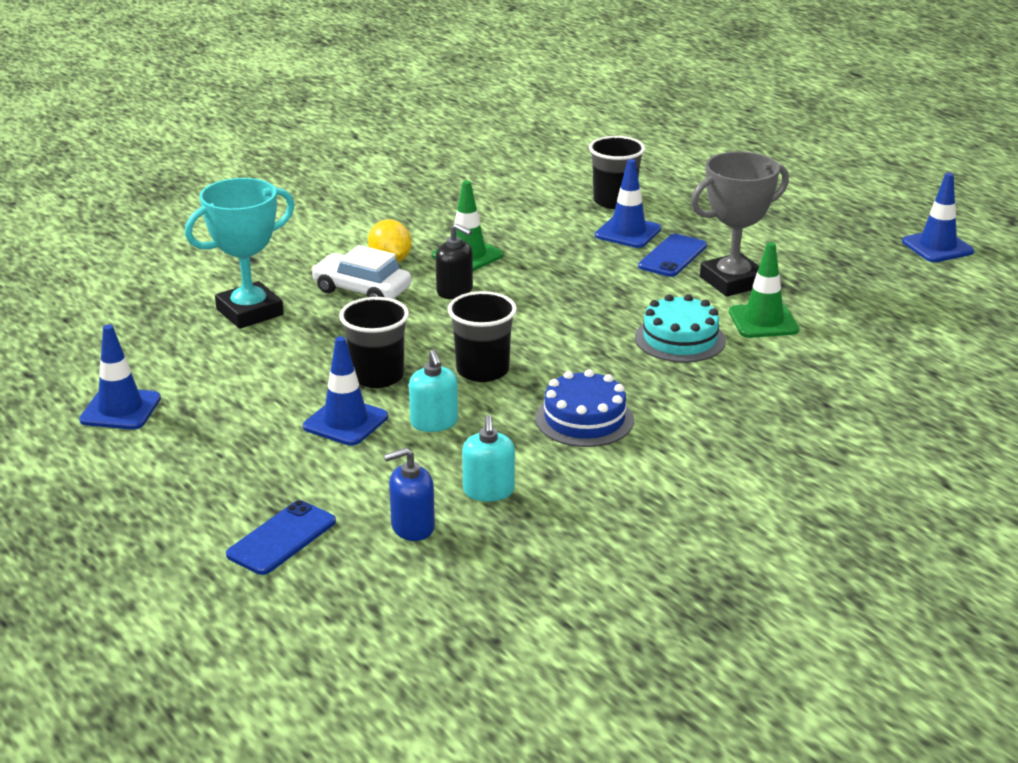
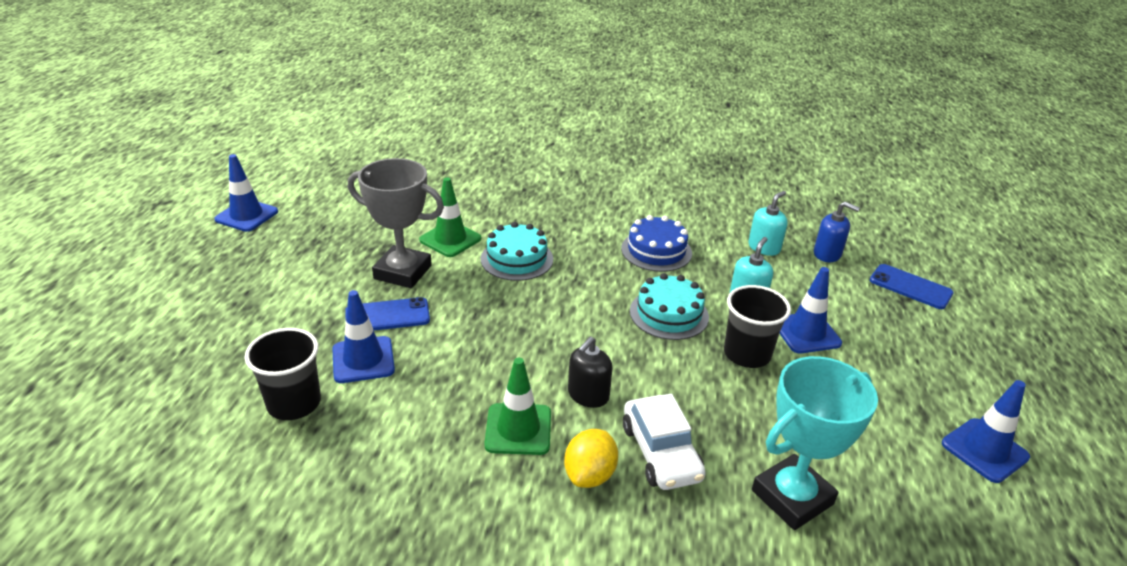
camera: 135 degrees left, 5 degrees up
(250, 312) = (792, 497): turquoise trophy -> turquoise trophy turned 45 degrees counterclockwise
(281, 538) = (910, 287): blue phone -> blue phone turned 45 degrees clockwise
(455, 291) = (588, 395): black soap dispenser -> black soap dispenser turned 135 degrees counterclockwise
(482, 370) = (669, 314): black cup -> turquoise cake

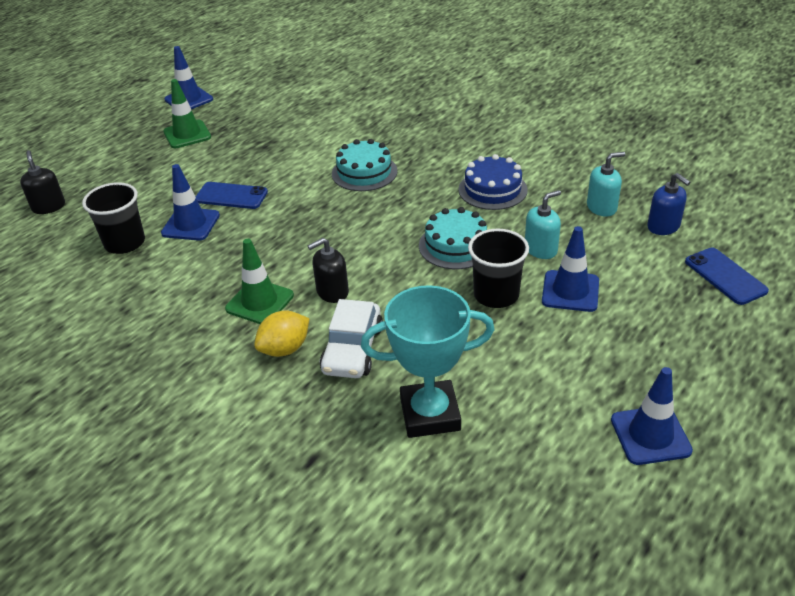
camera: 30 degrees right, 5 degrees up
(148, 383) = (49, 207): none -> black soap dispenser
(402, 272) = (267, 165): grey trophy -> none
(450, 239) = (324, 146): green traffic cone -> green traffic cone (187, 134)

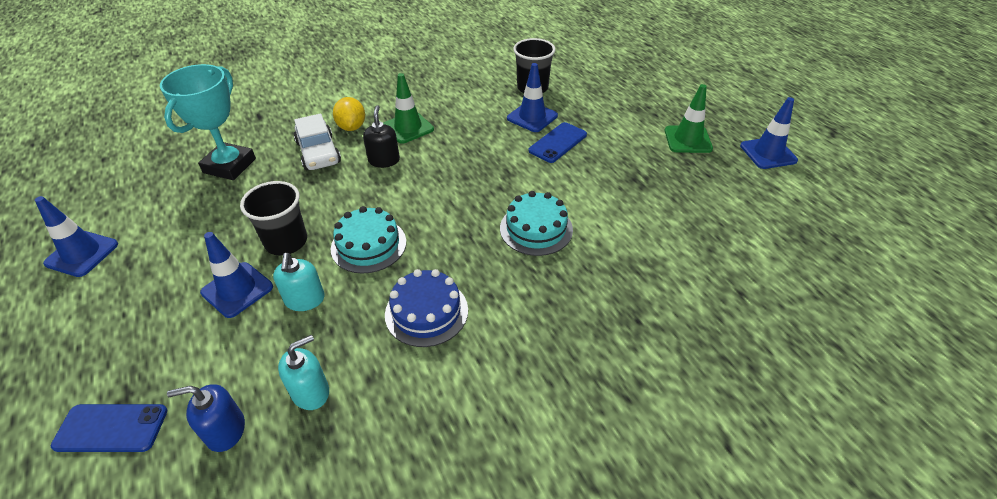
camera: 115 degrees right, 5 degrees up
(49, 207) = (608, 65): black soap dispenser -> none
(352, 349) = (318, 153): white car -> white car turned 150 degrees counterclockwise
(601, 207) = (311, 392): turquoise soap dispenser -> turquoise soap dispenser turned 135 degrees counterclockwise

